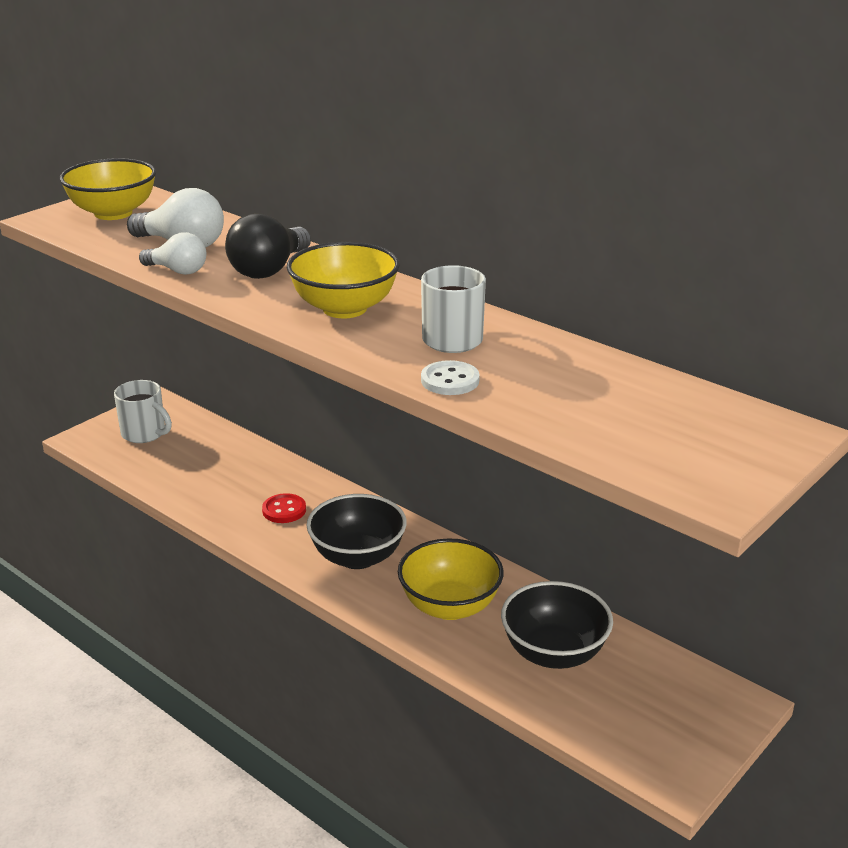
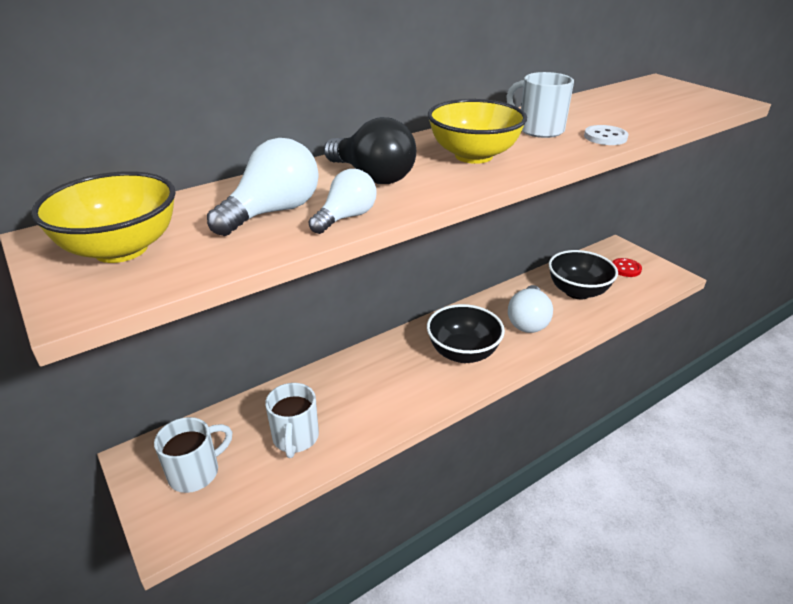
camera: 75 degrees left, 5 degrees up
(192, 472) = (295, 438): none -> white mug
(284, 510) = (386, 384): red button -> red button (625, 269)
(450, 606) = (528, 321): yellow bowl -> white light bulb

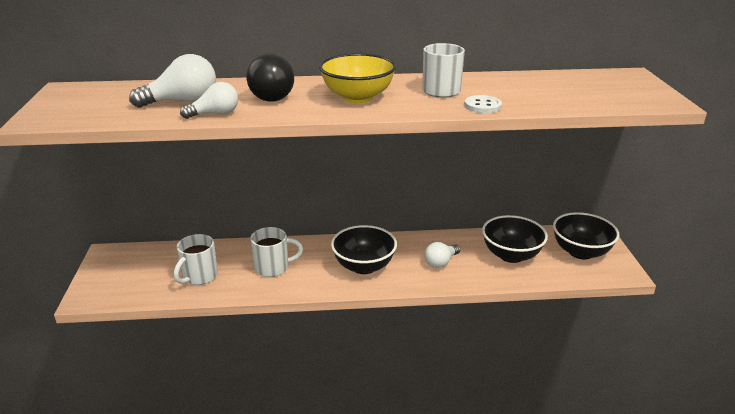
camera: 30 degrees right, 5 degrees down
(121, 249) = (85, 102): yellow bowl -> none
(196, 472) = (128, 273): white mug -> white mug (273, 267)
(528, 321) = (441, 262): white light bulb -> white light bulb, size x0.66
(625, 269) = (581, 252): red button -> black bowl

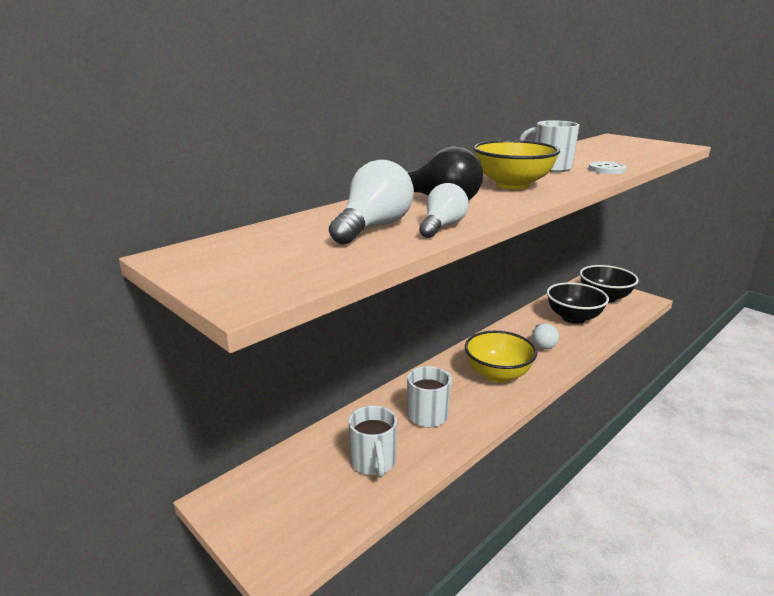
camera: 40 degrees left, 5 degrees down
(364, 266) = (497, 374): black bowl -> yellow bowl

